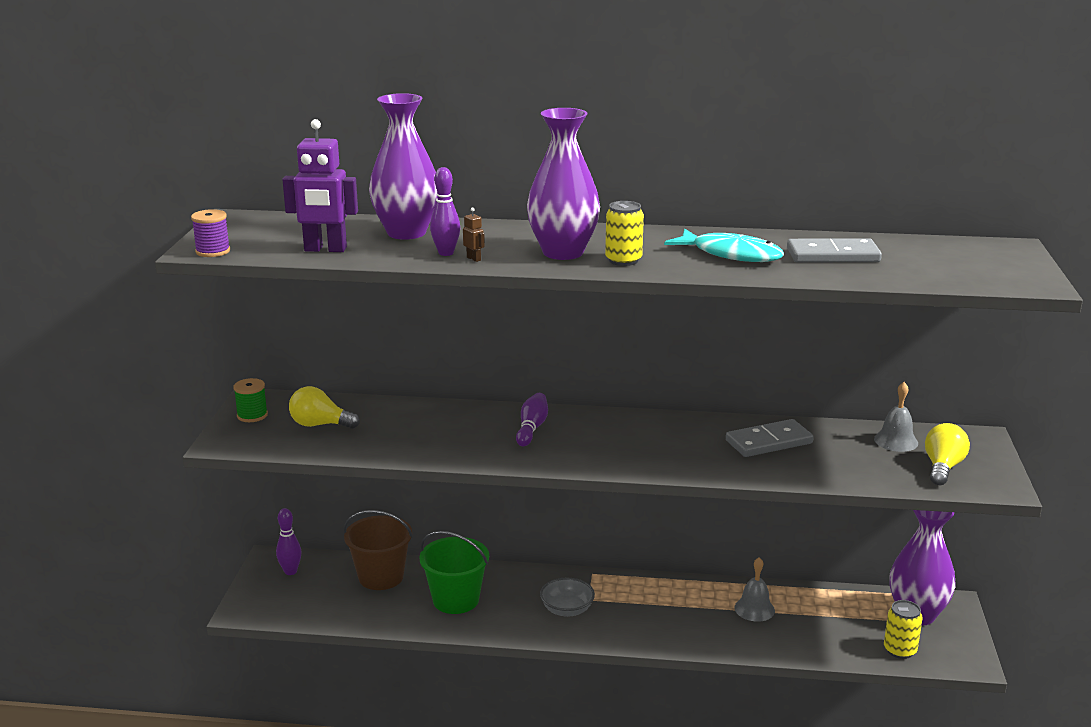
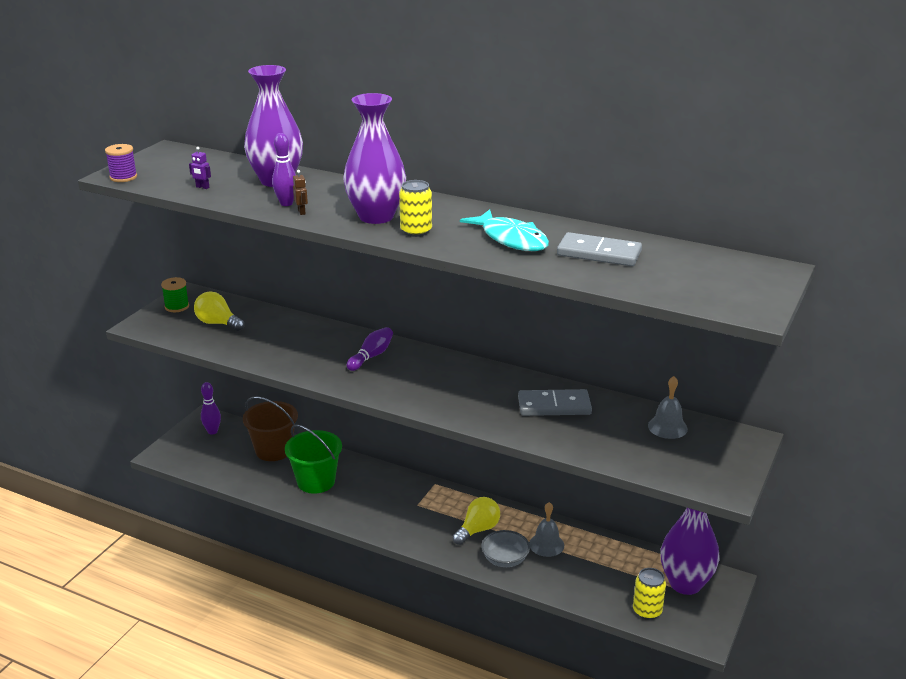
camera: 20 degrees right, 5 degrees up
(325, 249) = (202, 187): purple robot -> purple robot, size x0.40
(567, 610) = (394, 509): grey bowl -> grey bowl (505, 559)
(942, 467) = (688, 460): yellow light bulb -> yellow light bulb (478, 530)

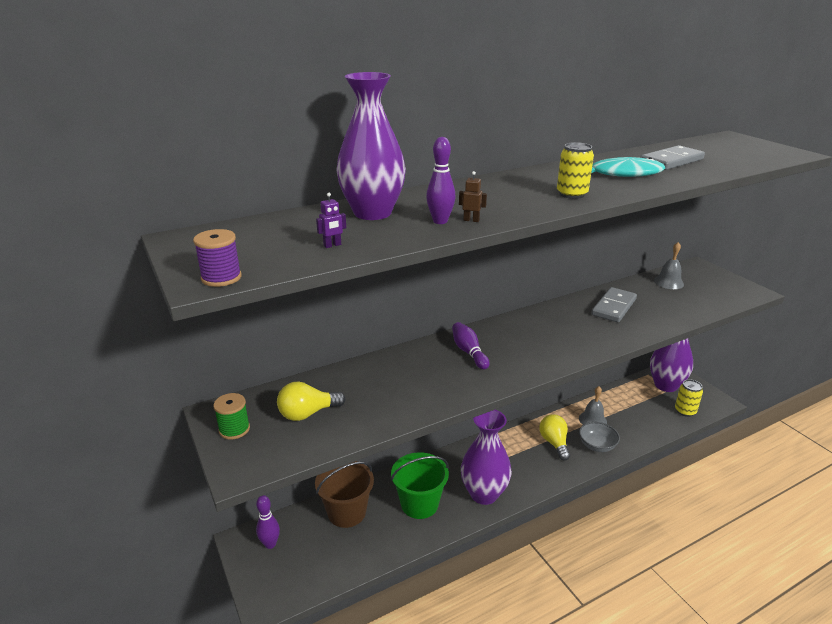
camera: 55 degrees left, 0 degrees up
(376, 216) = (521, 199): purple vase -> purple vase (484, 494)

